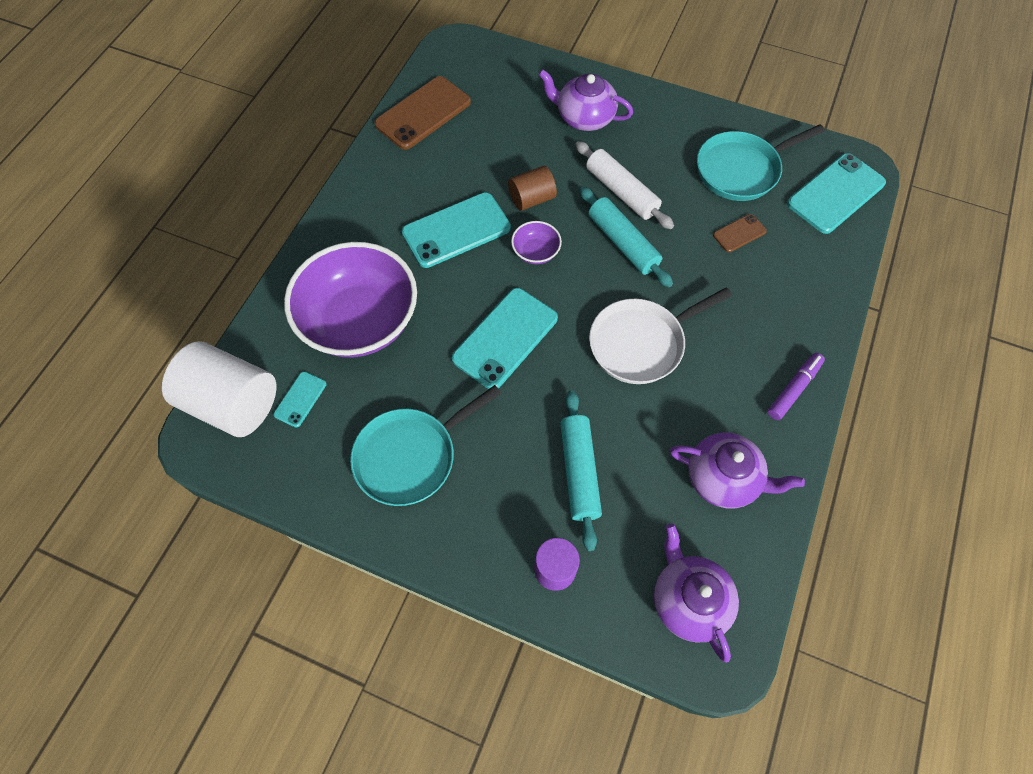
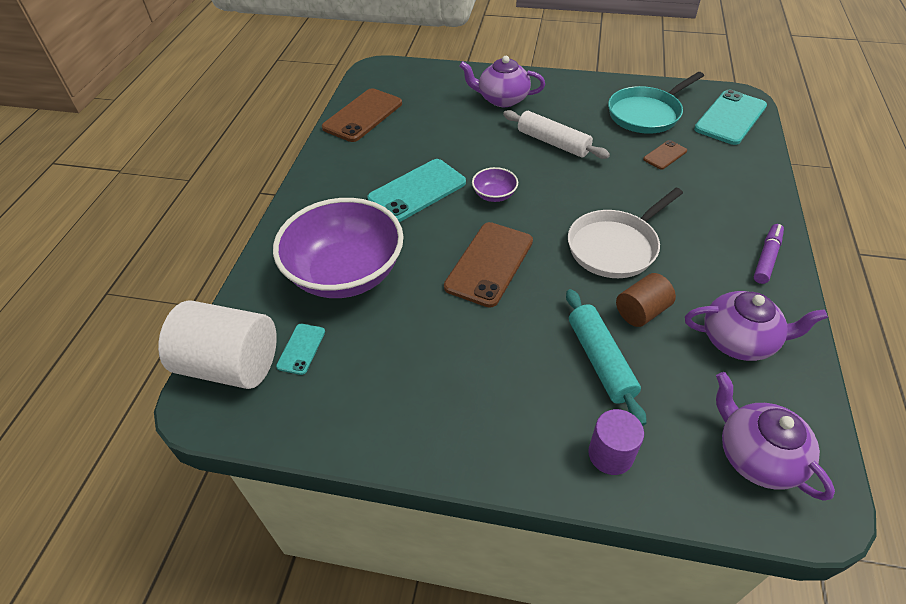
camera: 10 degrees left, 15 degrees down
(410, 456) = (428, 378): turquoise pan -> none
(505, 338) = (489, 264): turquoise phone -> brown phone
(532, 199) = (477, 159): brown cylinder -> brown cylinder (641, 311)
(623, 243) = (569, 177): turquoise rolling pin -> none

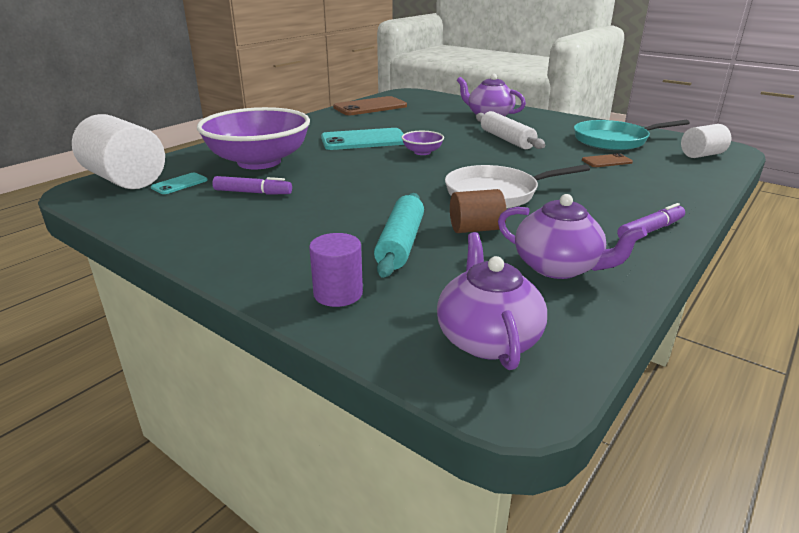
camera: 25 degrees right, 20 degrees down
(395, 333) = (253, 192): none -> purple marker
(489, 264) = (373, 179): brown phone -> none
(730, 118) = (701, 155): turquoise phone -> white cylinder

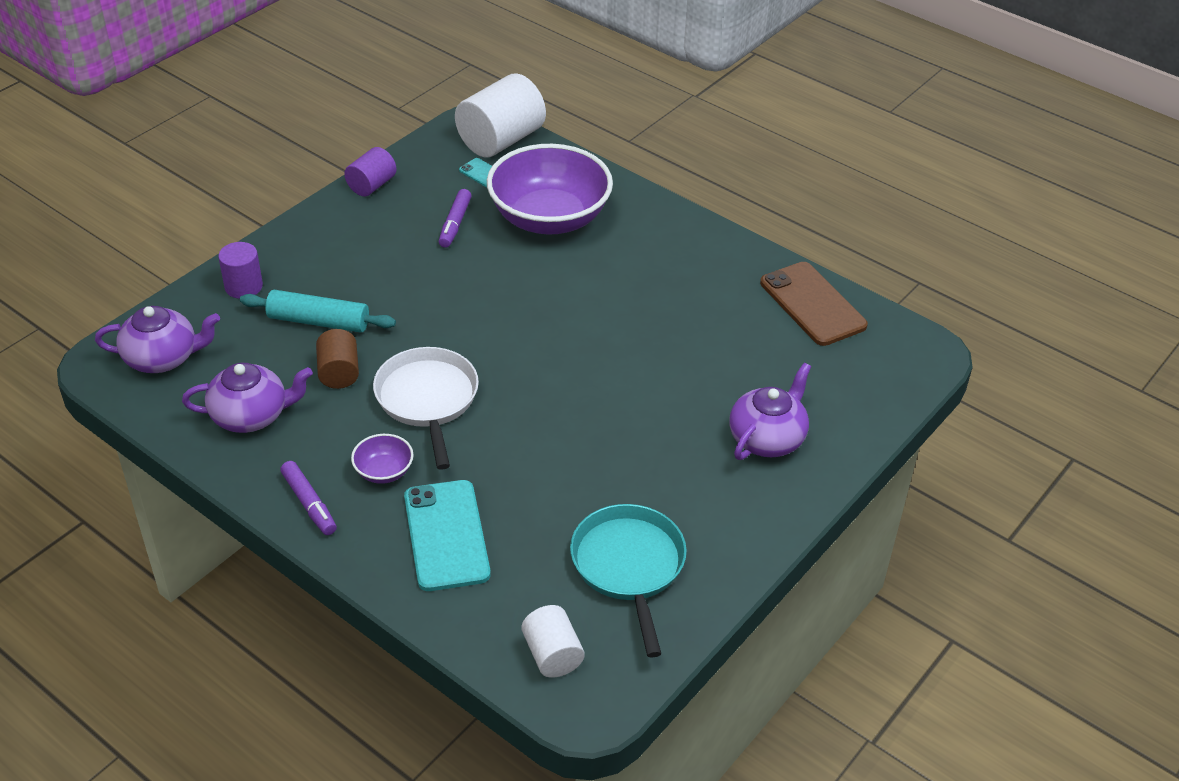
camera: 90 degrees right, 15 degrees up
(163, 232) = (372, 185): none -> purple cylinder
(364, 140) = (631, 298): turquoise phone -> turquoise phone (446, 535)
(422, 152) = (578, 349): purple bowl -> purple bowl (384, 471)
(506, 139) = (635, 440): white rolling pin -> none
(558, 267) = (251, 416): purple teapot -> purple teapot turned 135 degrees counterclockwise
(606, 161) = (531, 529): brown phone -> none

